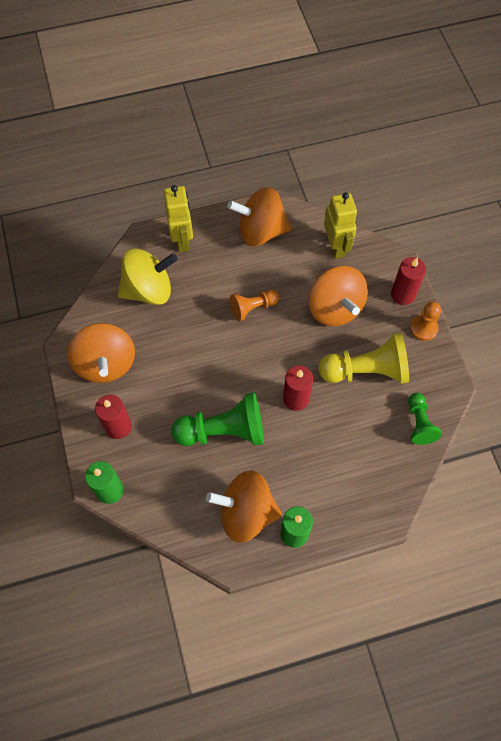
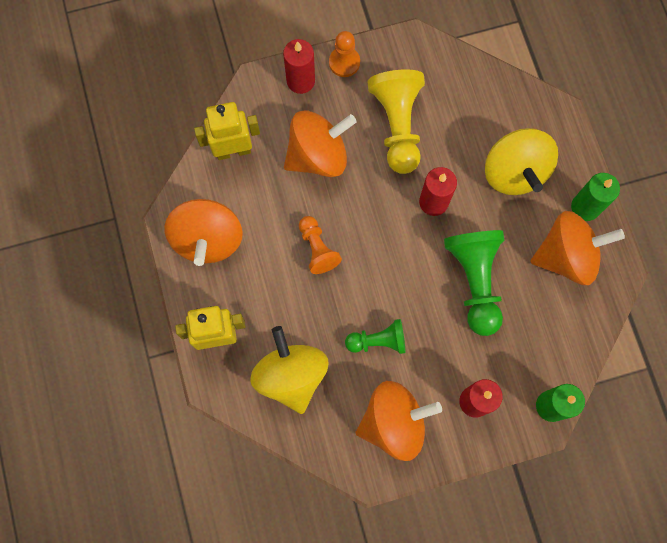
camera: 90 degrees left, 10 degrees up
(246, 512) = (566, 256): orange spinning top -> orange spinning top turned 105 degrees counterclockwise
(327, 469) = (514, 172): none -> yellow spinning top
(419, 423) = (458, 76): green pawn -> green pawn (378, 341)

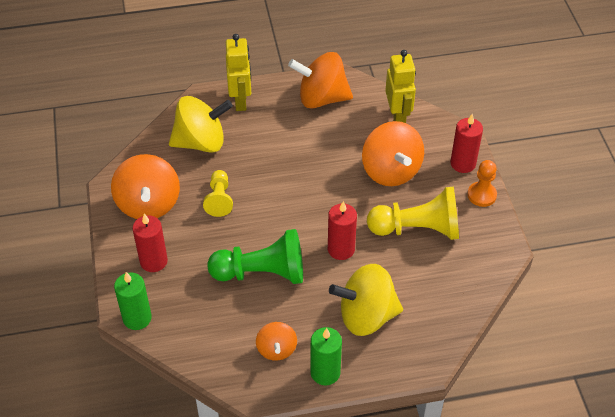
camera: 95 degrees right, 25 degrees down
(317, 249) = (305, 165): orange pawn -> none
(378, 341) = (219, 199): green pawn -> yellow pawn
(566, 256) = (276, 349): orange spinning top -> orange spinning top, size x0.55

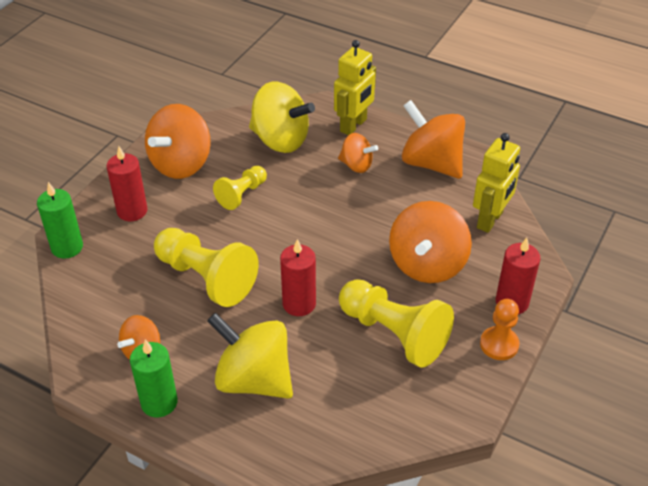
camera: 40 degrees right, 5 degrees down
(262, 273) = (206, 278): green pawn -> yellow pawn
(274, 129) = (356, 165): none -> orange spinning top

